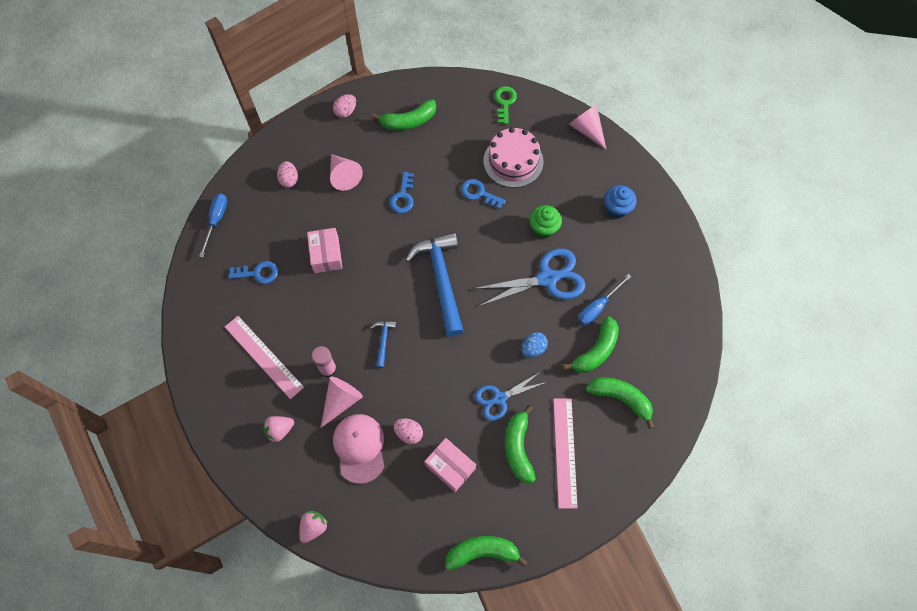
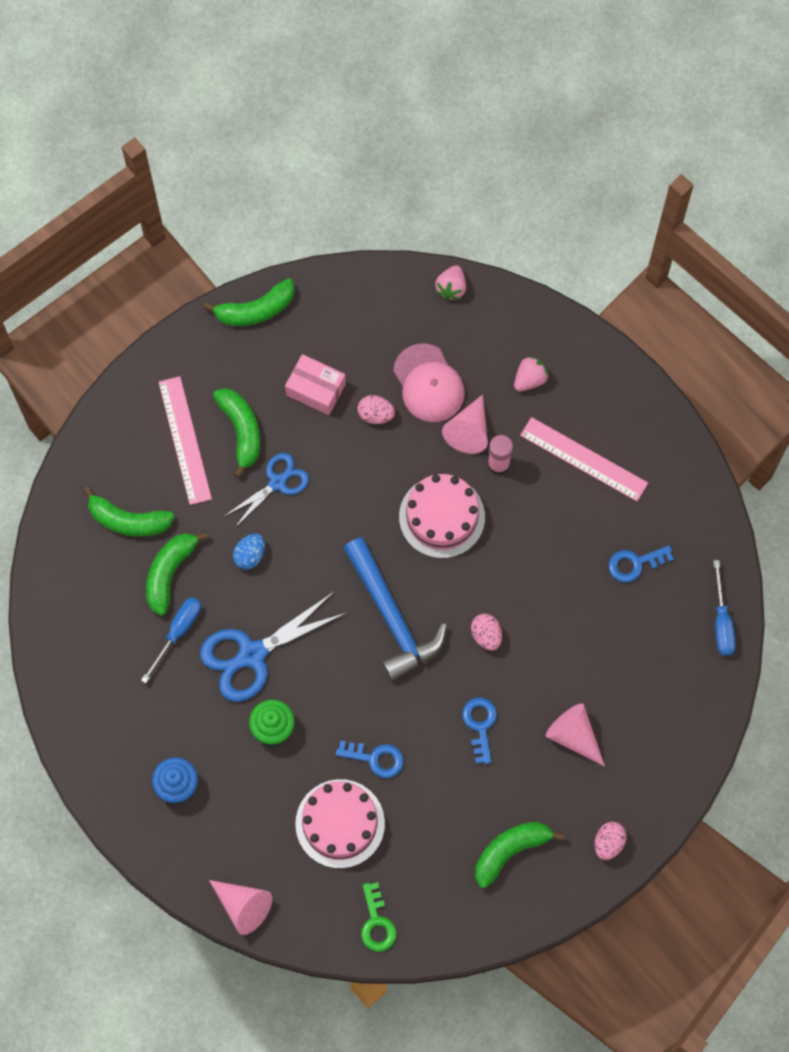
camera: 165 degrees right, 5 degrees up
(289, 180) = (647, 709): pink egg -> pink egg (486, 635)
(326, 255) = (555, 612): pink box -> none
(383, 341) = (442, 517): blue hammer -> pink cake

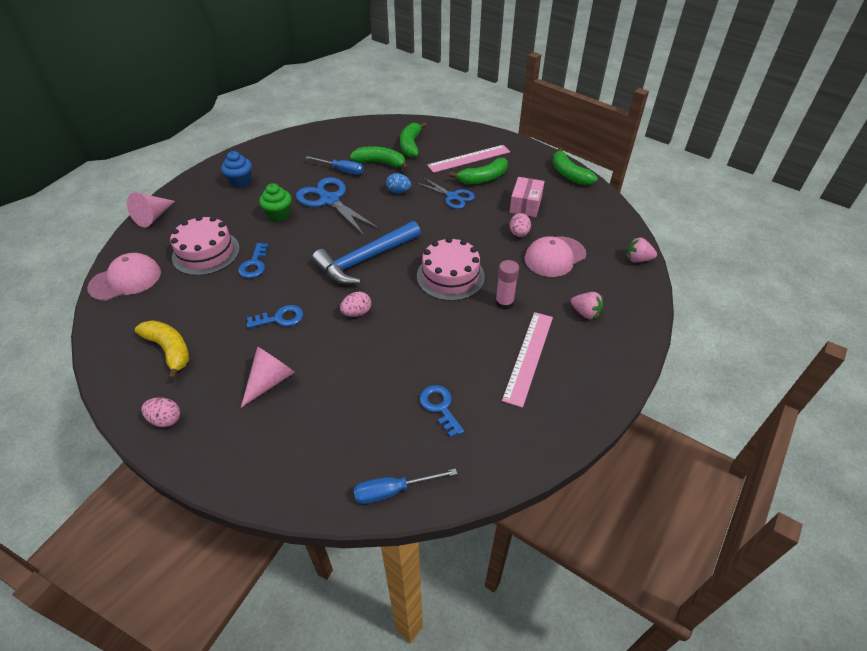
camera: 80 degrees right, 25 degrees down
(376, 923) = (125, 280): green key -> pink cap
(469, 431) = (526, 282): pink cone -> none
(510, 851) = (169, 350): green banana -> yellow banana

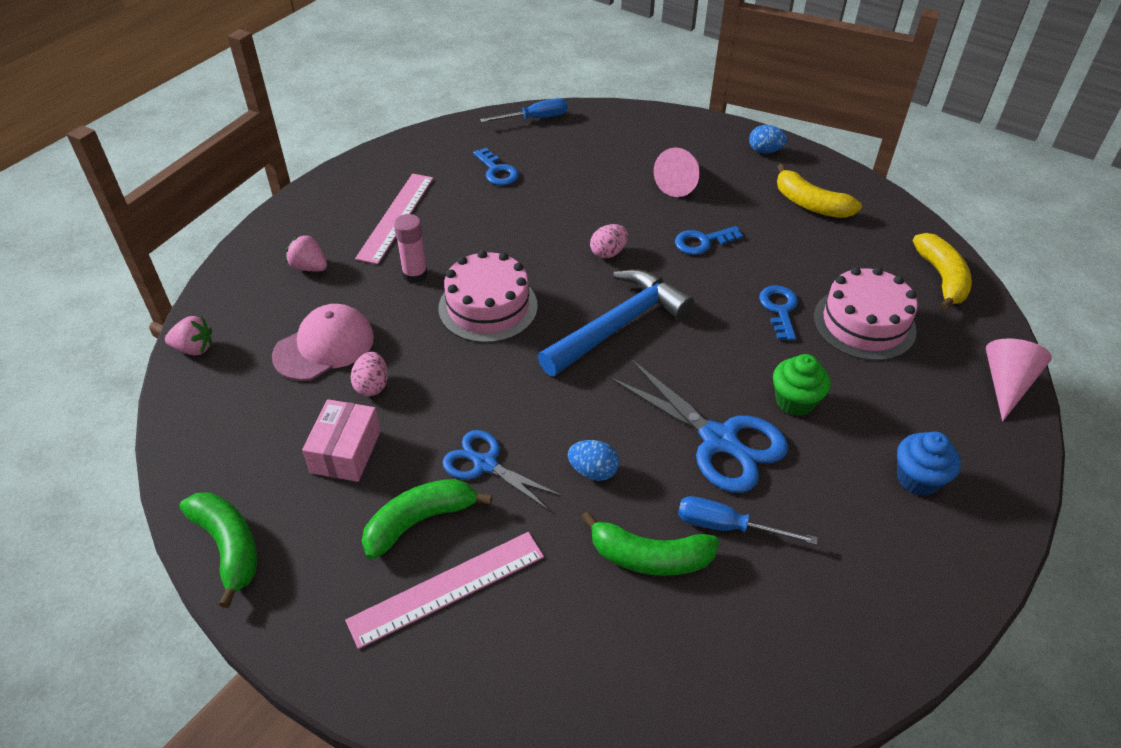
camera: 175 degrees right, 0 degrees up
(125, 280) = (941, 278): pink cap -> yellow banana
(166, 419) = (765, 151): pink egg -> blue egg
(411, 145) = (591, 632): green banana -> none

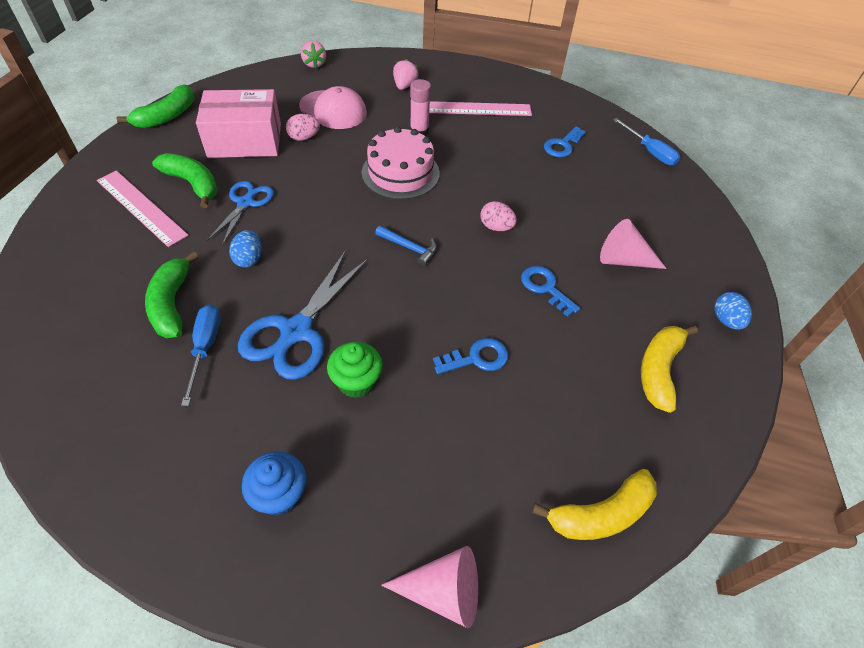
camera: 70 degrees right, 5 degrees up
(346, 451) = (245, 140): pink box -> pink box, size x1.58
(618, 325) = (409, 248): blue hammer -> blue hammer, size x0.45
(864, 323) = (486, 434): pink cake -> none

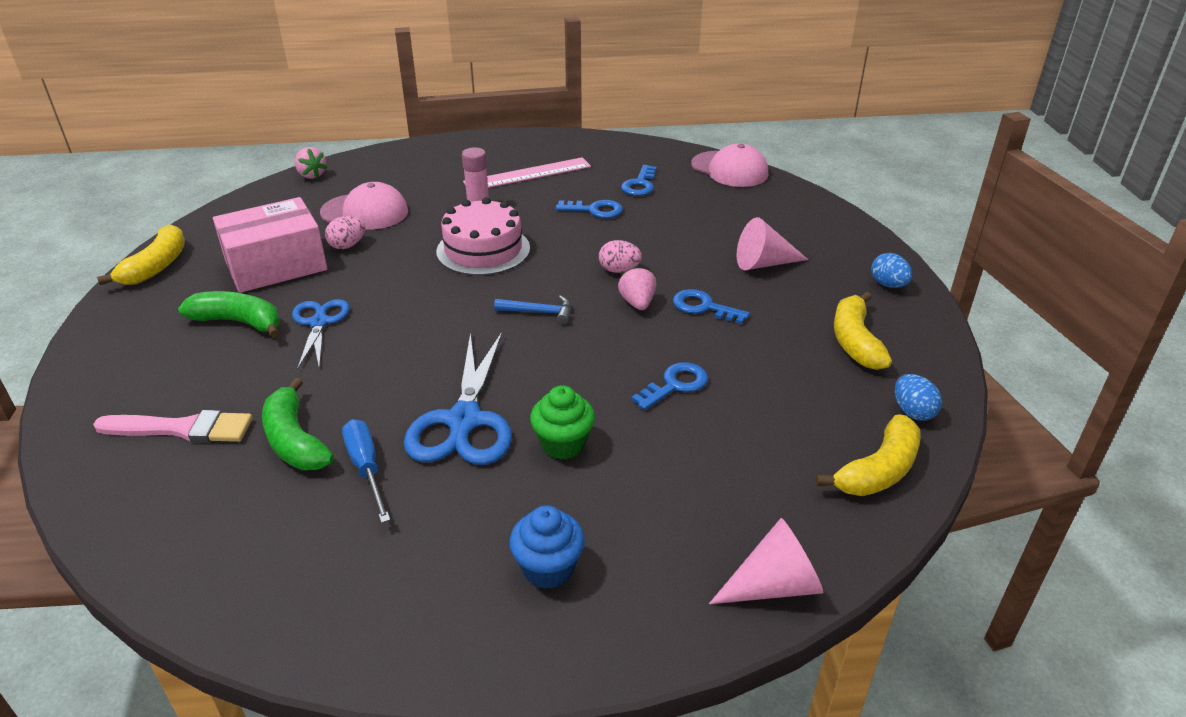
camera: 20 degrees left, 15 degrees down
(106, 265) = (182, 429): none -> pink brush
(141, 207) = (186, 361): pink ruler -> none
(167, 116) = (156, 266): green banana -> yellow banana
(249, 259) = (361, 372): blue egg -> blue egg (912, 412)
(404, 86) = (433, 172): pink strawberry -> pink strawberry (637, 303)
(510, 160) = (595, 210): none -> blue key
(649, 152) = (729, 169): blue screwdriver -> pink cap

